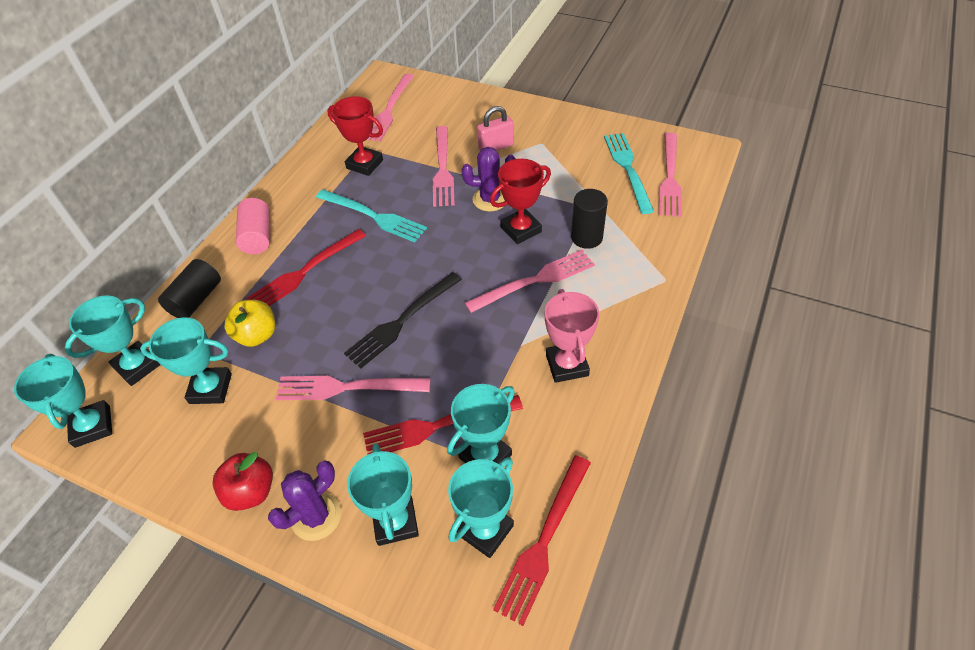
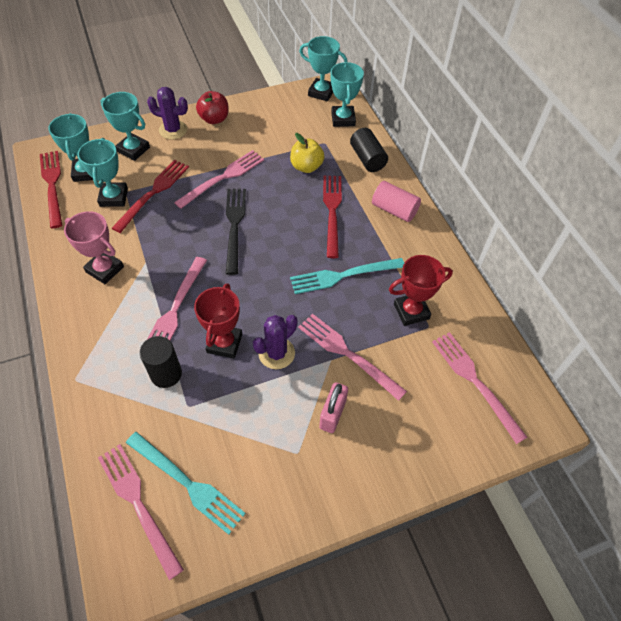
camera: 130 degrees right, 5 degrees up
(210, 388) = (292, 134): turquoise trophy -> none
(316, 516) = (173, 130): purple cactus -> purple cactus turned 75 degrees counterclockwise

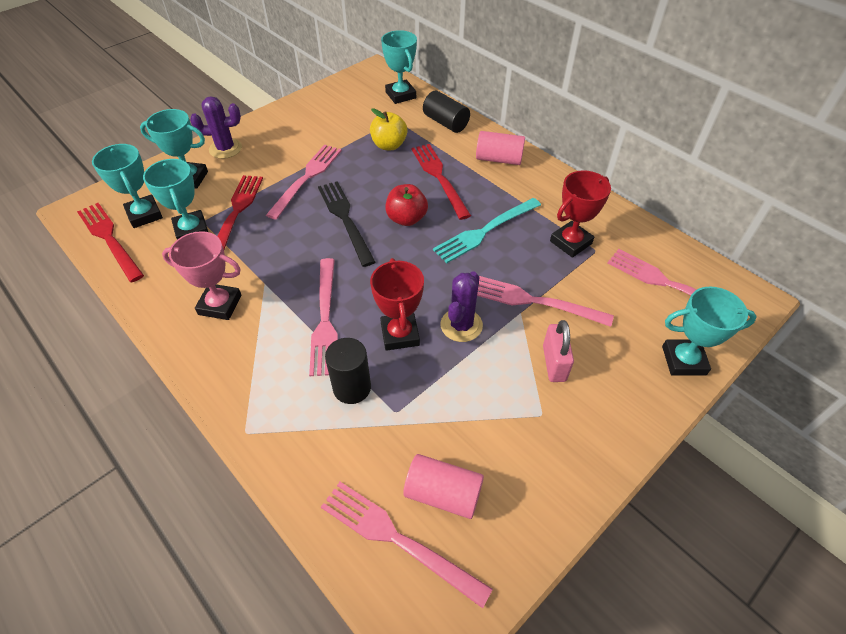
camera: 20 degrees left, 5 degrees down
(188, 484) = (443, 493): turquoise fork -> pink cylinder
(214, 119) = (266, 127): red apple -> red apple (406, 219)
(321, 92) = (365, 78): turquoise trophy -> turquoise trophy (683, 360)

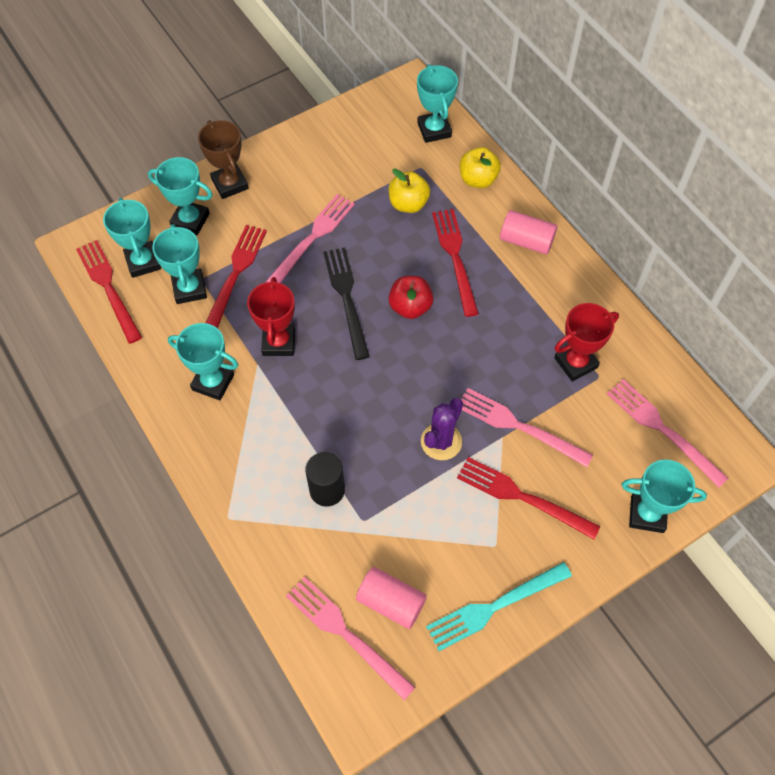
camera: 10 degrees right, 10 degrees up
(220, 305) = (213, 382): pink trophy -> turquoise trophy
(225, 149) = (230, 184): purple cactus -> brown trophy
(325, 320) = (311, 415): pink fork -> none
(400, 334) = (380, 442): red trophy -> red trophy (279, 342)
(445, 123) = (478, 179): black cylinder -> yellow apple
(484, 232) = (488, 336): turquoise fork -> turquoise fork (493, 607)
(554, 363) = (520, 496): pink padlock -> red fork

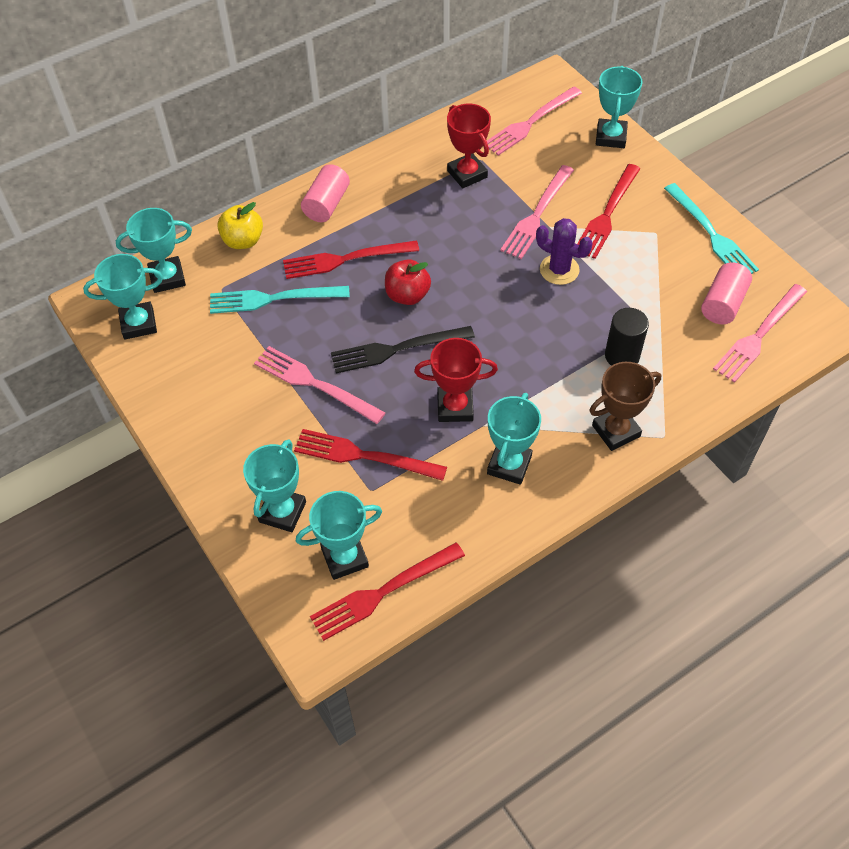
camera: 90 degrees left, 5 degrees down
(189, 289) = (385, 501): turquoise trophy -> turquoise trophy (138, 324)
(230, 184) = (228, 474): brown trophy -> brown trophy (616, 431)
(408, 204) = (272, 299): yellow apple -> turquoise fork

